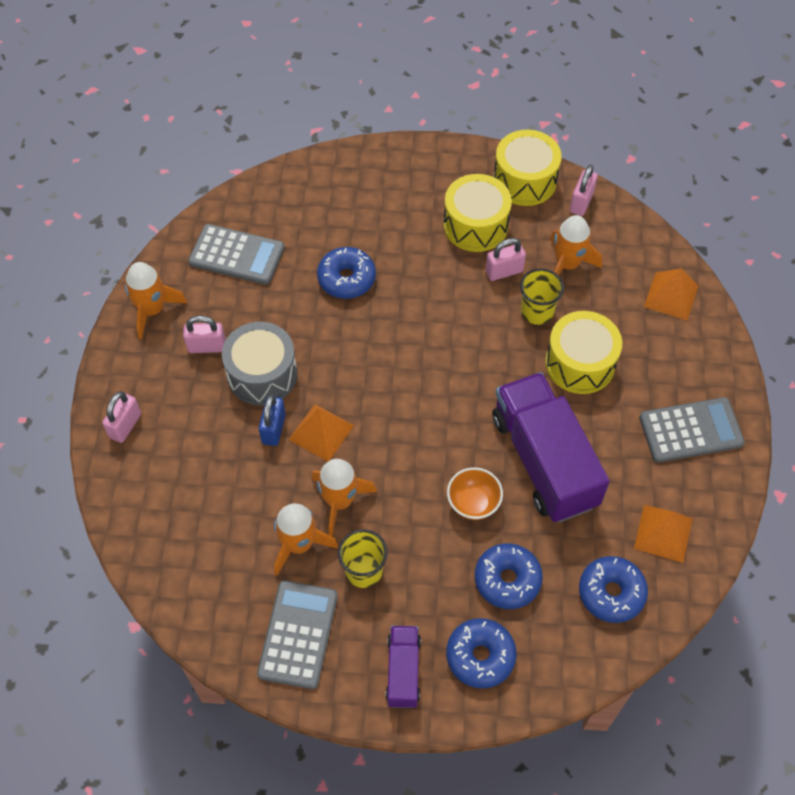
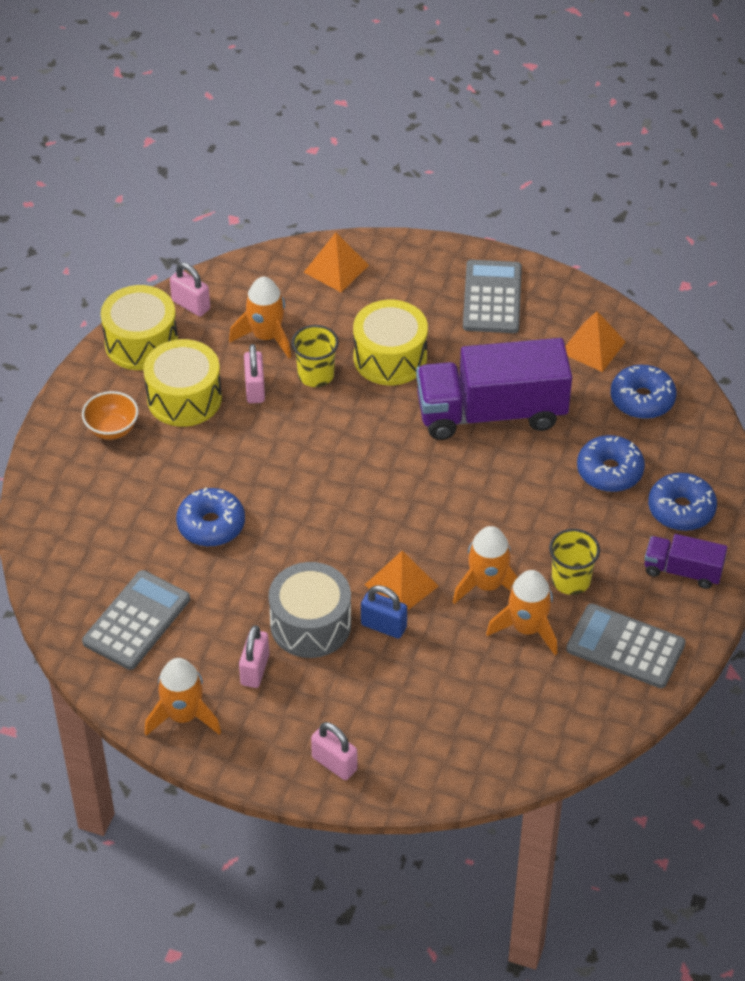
camera: 75 degrees left, 10 degrees down
(473, 503) = (521, 478): orange bowl -> orange bowl (112, 429)

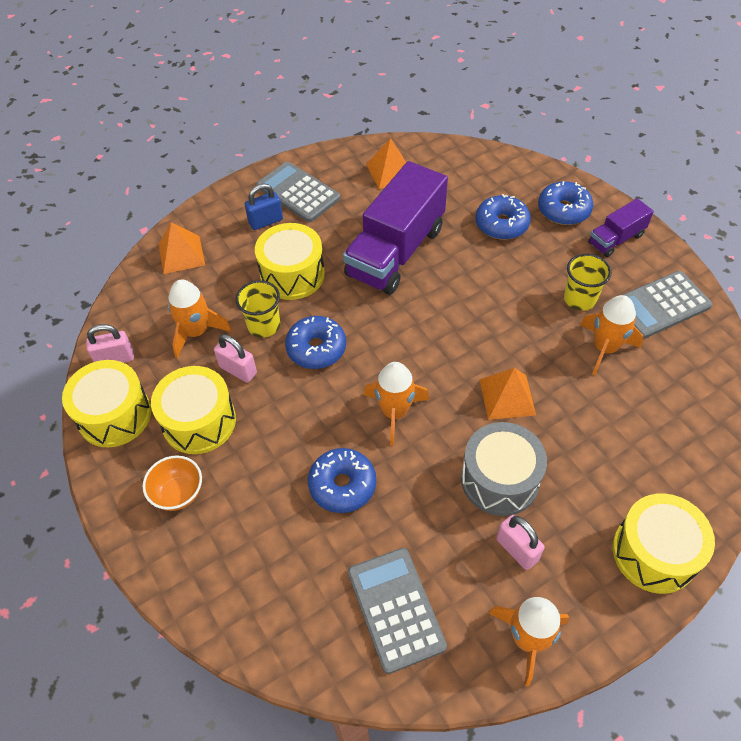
camera: 50 degrees left, 5 degrees up
(334, 763) = (654, 553): pink padlock -> yellow drum
(383, 626) = (538, 432): blue padlock -> blue padlock (266, 221)
(487, 585) = (547, 346): orange rocket -> orange rocket (394, 412)
(642, 399) = (456, 175): blue donut -> blue donut (316, 348)

